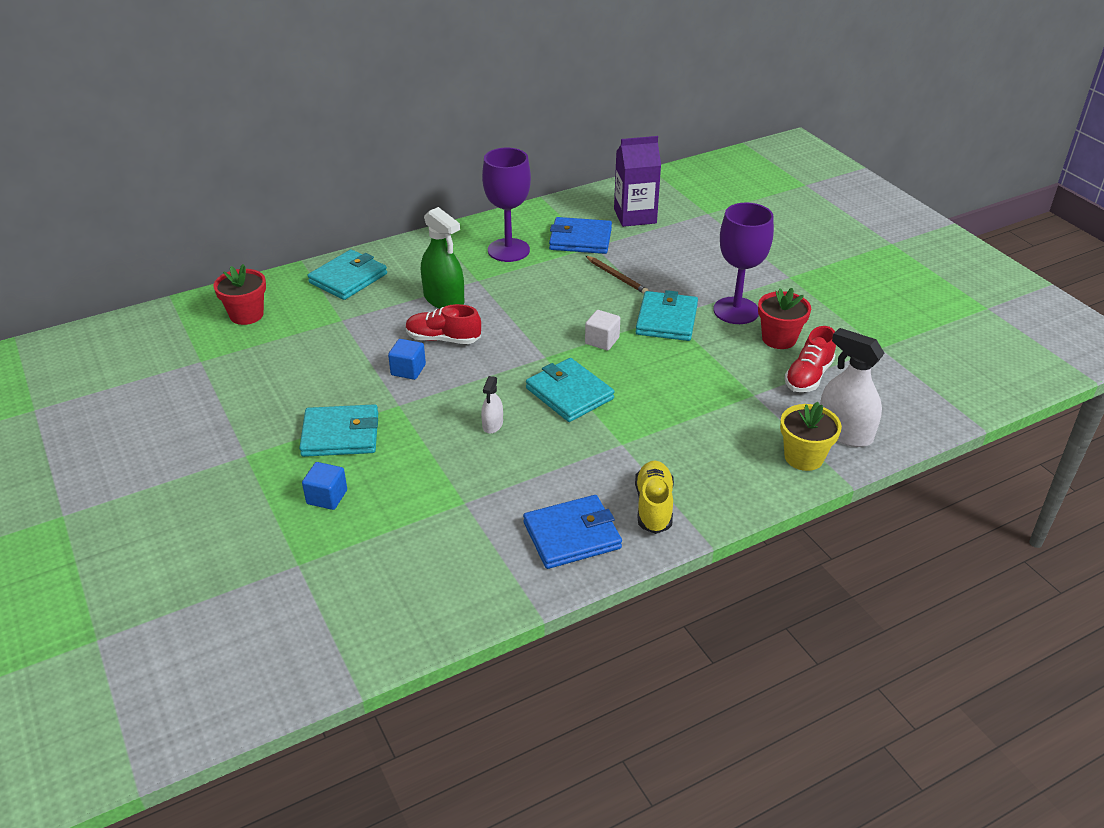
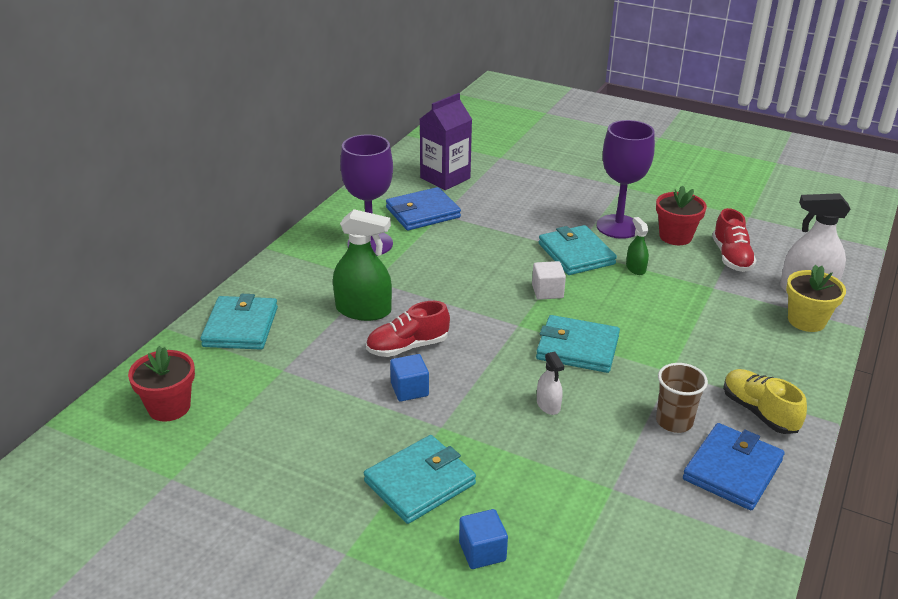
camera: 35 degrees left, 5 degrees down
(573, 480) = (674, 421): none -> brown cup
(617, 276) = (492, 233): brown pencil -> none
(704, 351) = (635, 268): none -> green spray bottle

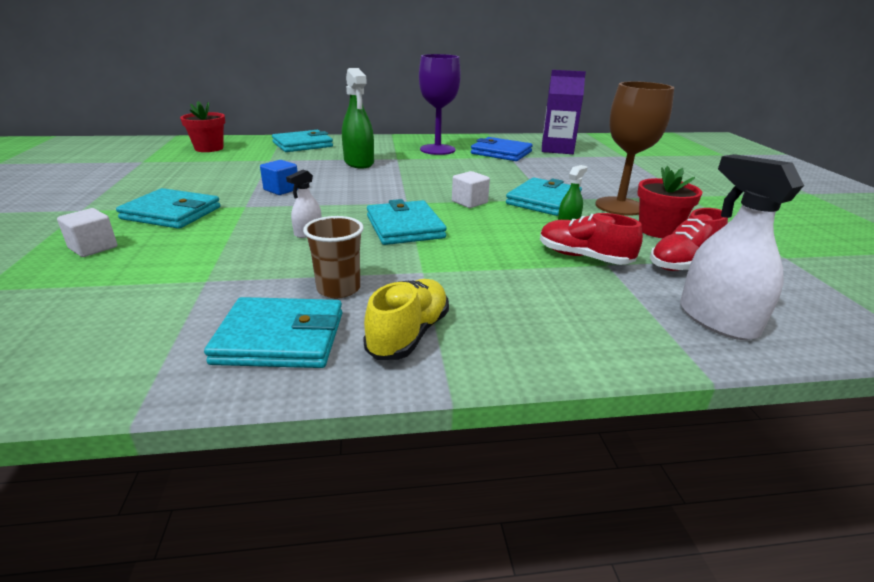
camera: 55 degrees right, 5 degrees down
(408, 347) = (332, 180): red shoe -> red shoe (584, 257)
(482, 551) = (93, 248): blue cube -> white cube
(618, 226) = (619, 206): purple goblet -> brown goblet
(732, 470) = (280, 338): blue wallet -> turquoise wallet
(806, 320) = (647, 332): yellow flower pot -> none

